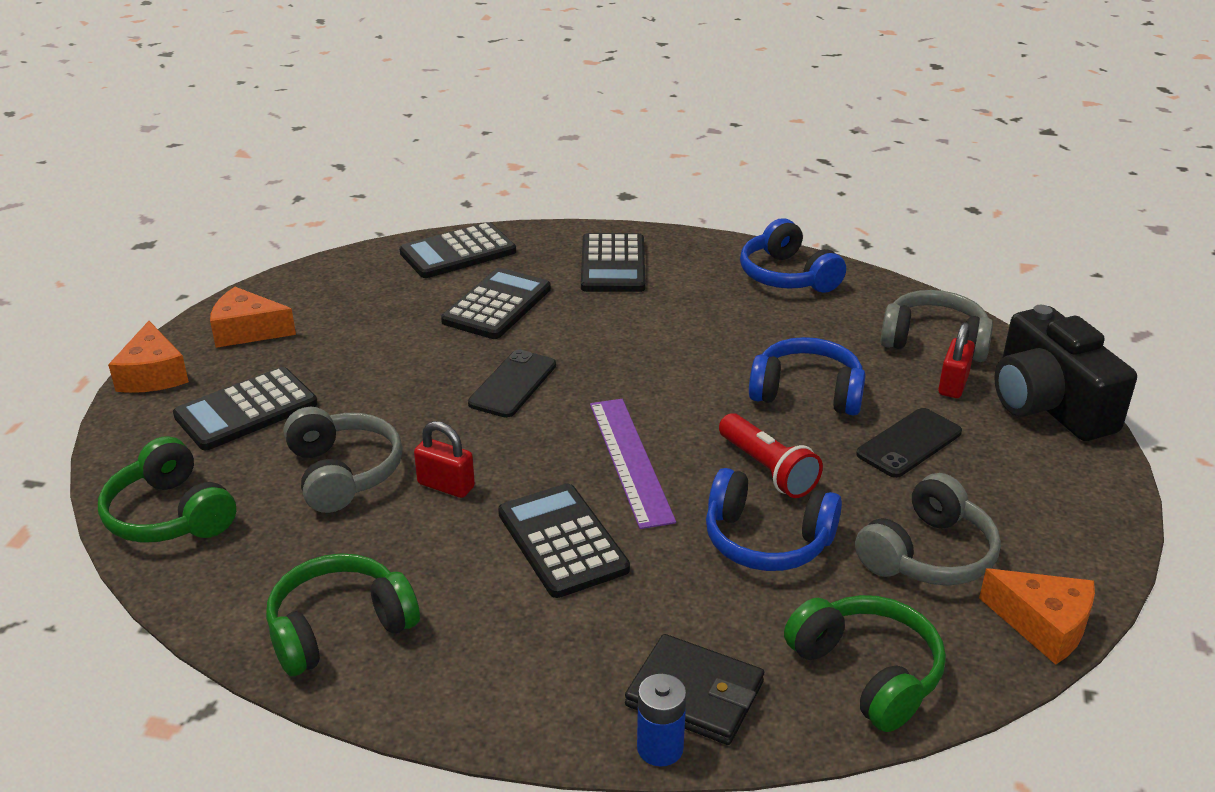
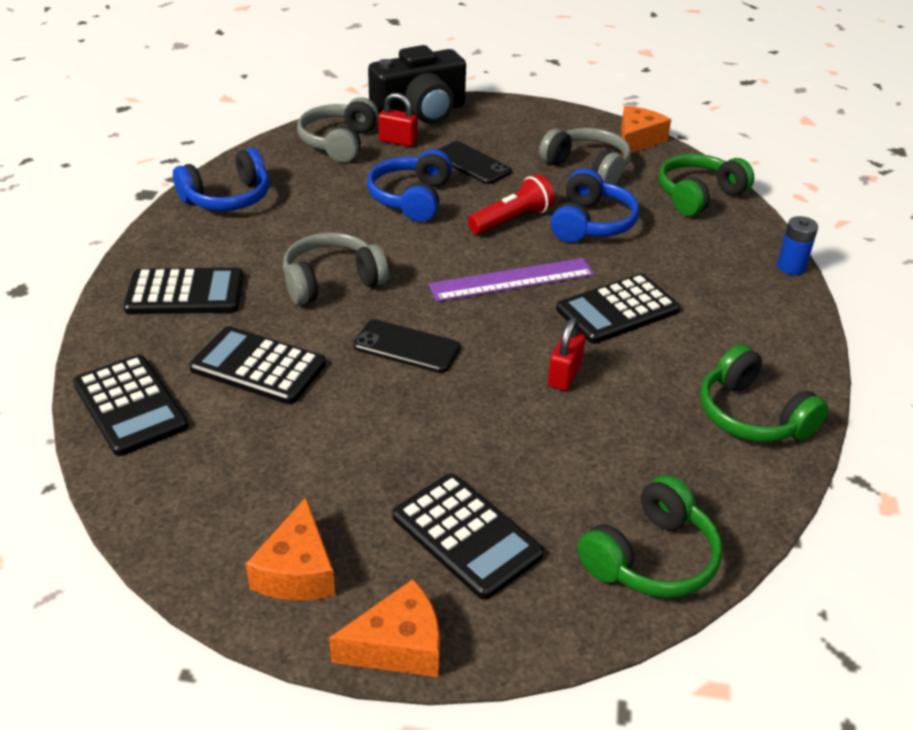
camera: 95 degrees left, 5 degrees up
(342, 473) = (560, 442): grey headphones -> grey headphones (332, 282)
(694, 694) = (742, 254): black wallet -> none

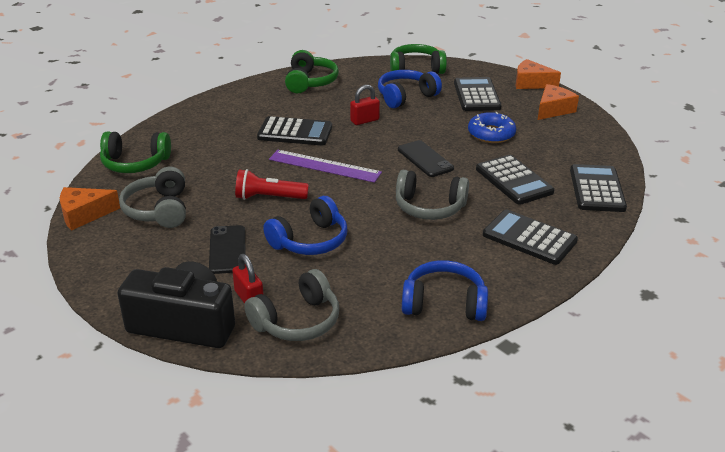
camera: 140 degrees left, 5 degrees down
(358, 443) = (491, 134): none -> blue donut
(591, 223) = (227, 175): blue headphones -> blue headphones (406, 97)
(791, 267) = (174, 114): blue battery -> none

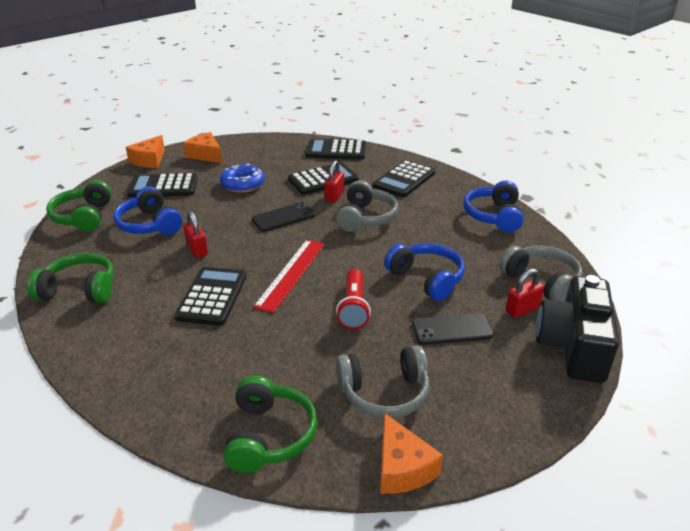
camera: 90 degrees left, 0 degrees up
(324, 166) = (291, 274): purple ruler -> red ruler
(475, 188) = (334, 196): none -> red padlock

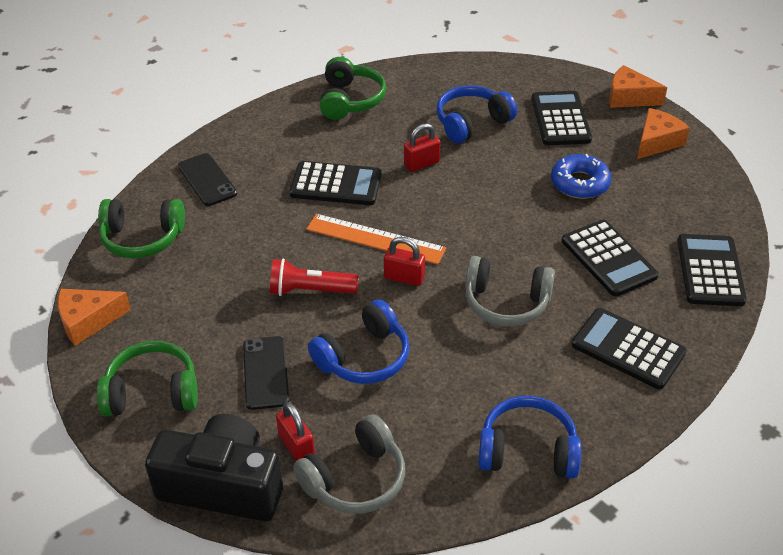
camera: 90 degrees right, 10 degrees up
(84, 217) = (483, 76): green headphones -> green headphones (152, 392)
(283, 217) = (499, 225): black phone -> black phone (207, 180)
(291, 274) = (375, 239): red ruler -> orange ruler
(334, 196) = (562, 271): red padlock -> red padlock (404, 277)
(384, 392) = (178, 312): grey headphones -> none

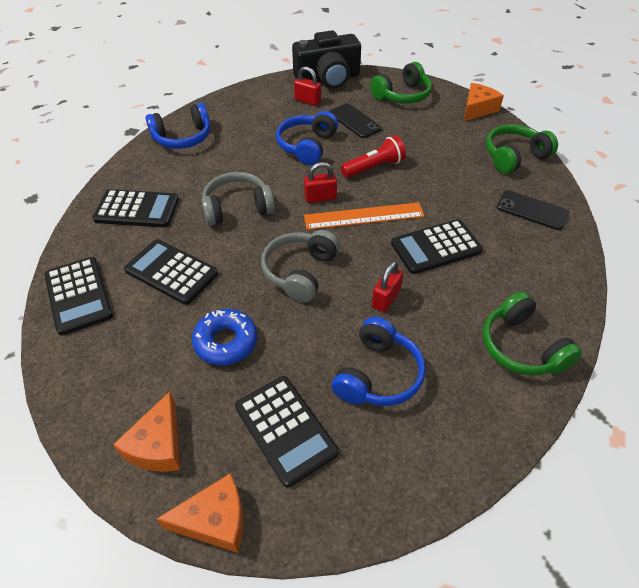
camera: 150 degrees right, 5 degrees up
(355, 479) = (267, 99): grey headphones -> grey headphones (300, 272)

